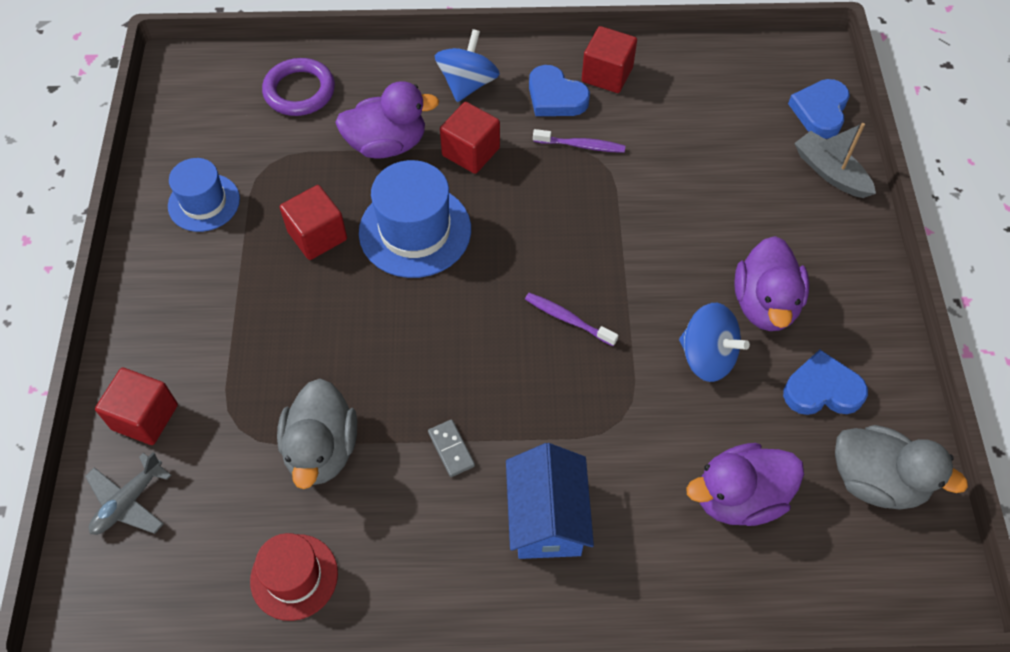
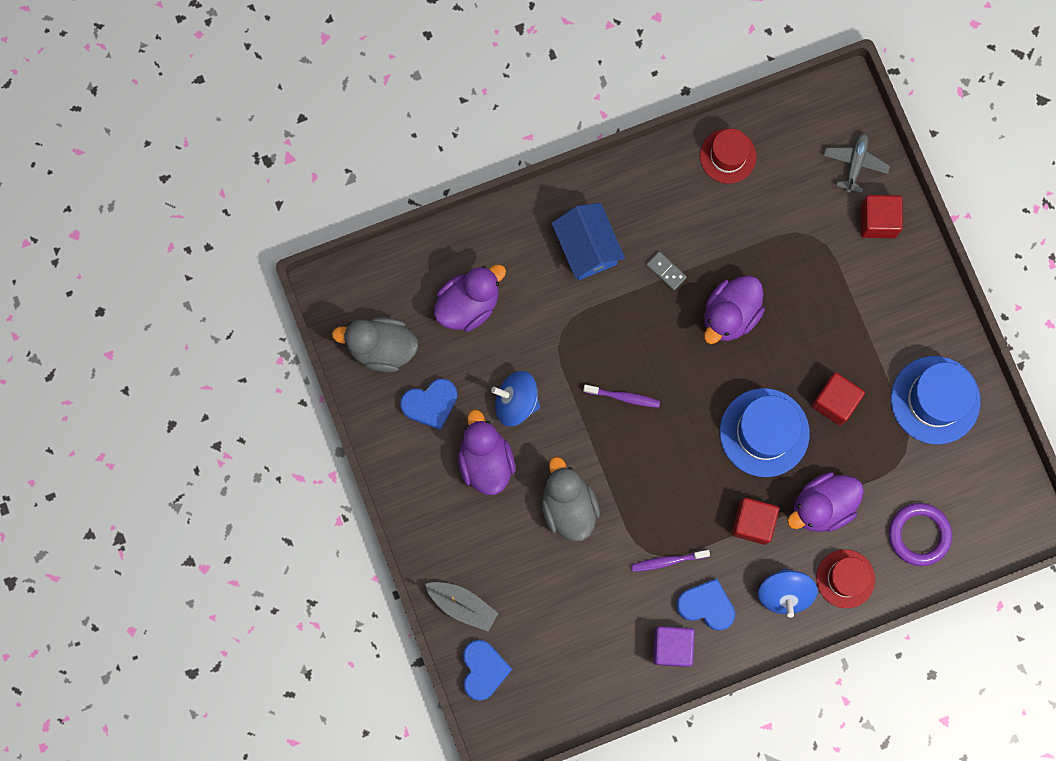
camera: 160 degrees right, 20 degrees up
(204, 202) = (935, 400): blue hat -> blue hat, size x1.55
(322, 449) = (750, 241): grey duck -> grey duck (568, 506)
(393, 368) = (730, 315): none -> purple duck
(397, 78) = (845, 578): none -> red hat
(607, 74) = (672, 647): red cube -> purple cube

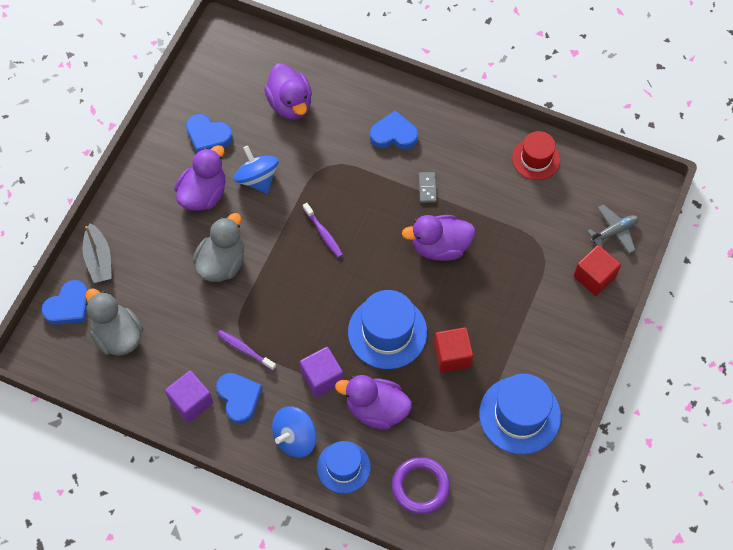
camera: 45 degrees right, 15 degrees down
(382, 348) = (215, 83): grey duck -> grey duck (118, 335)
(468, 304) = (290, 104): purple duck -> purple duck turned 60 degrees clockwise
(587, 247) = (394, 134): blue house -> blue heart
(753, 523) = (322, 377): red cube -> purple cube
(845, 578) = (343, 467): red hat -> blue hat

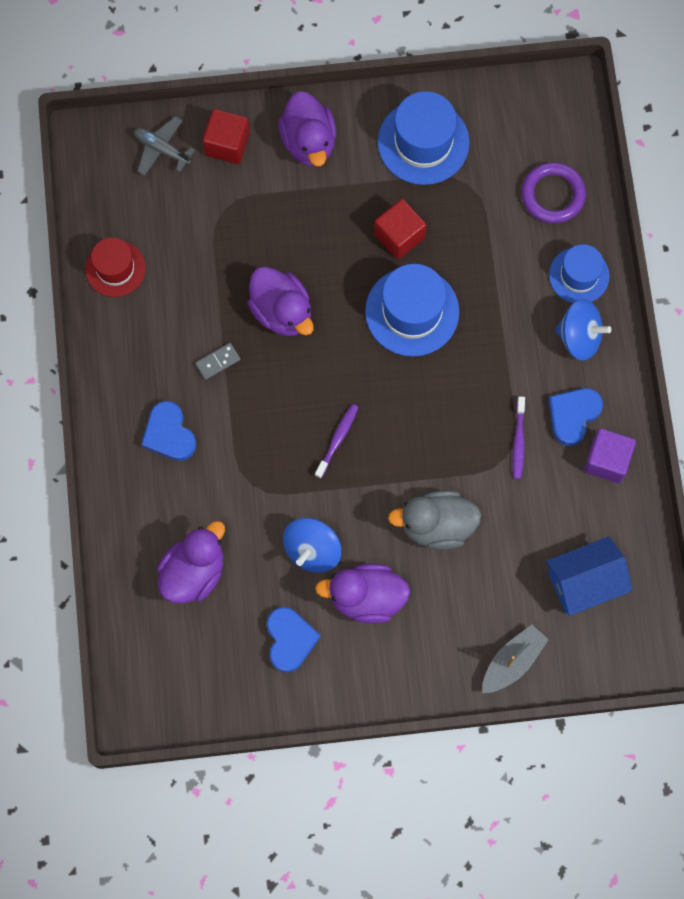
camera: 120 degrees left, 10 degrees up
(68, 306) = (585, 657): blue heart -> none
(118, 335) = (584, 582): grey duck -> blue house
(322, 377) = (500, 348): purple cube -> none
(376, 409) = (501, 277): purple duck -> purple duck (309, 142)

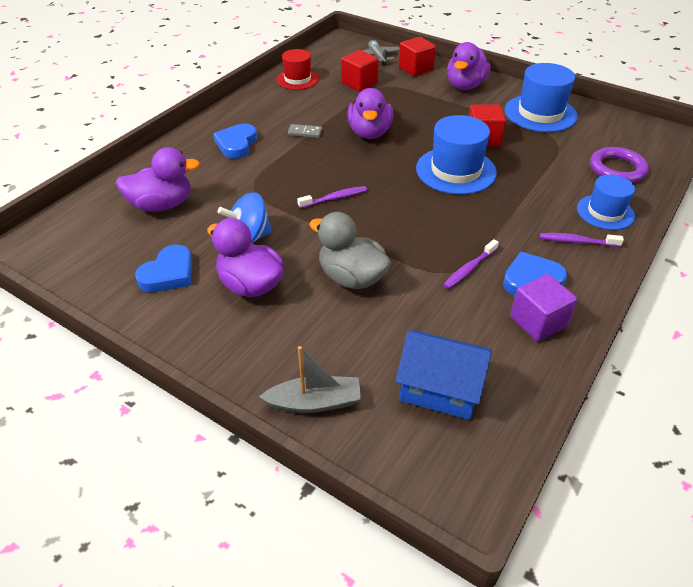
camera: 40 degrees right, 30 degrees down
(191, 224) = (359, 83): none -> red cube
(579, 337) = (577, 241): blue spinning top -> purple toothbrush

